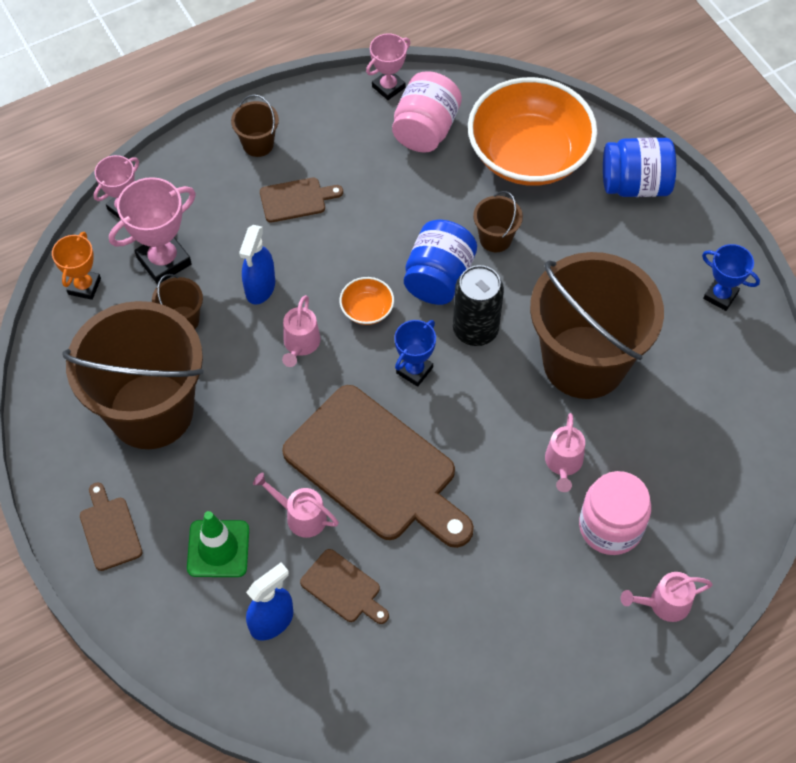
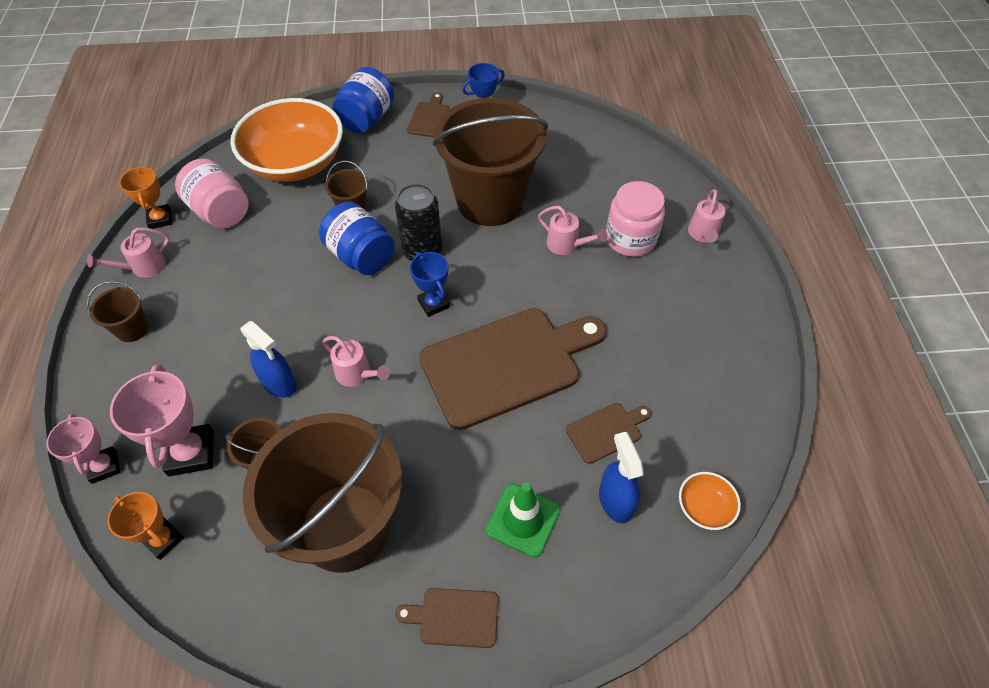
camera: 65 degrees left, 5 degrees down
(296, 199) = (212, 322): brown cutting board -> brown cutting board (429, 118)
(300, 516) = (523, 438): pink watering can -> pink watering can (143, 268)
(367, 309) = (356, 314): orange bowl -> orange bowl (704, 507)
(388, 87) = (160, 219): pink trophy -> orange trophy

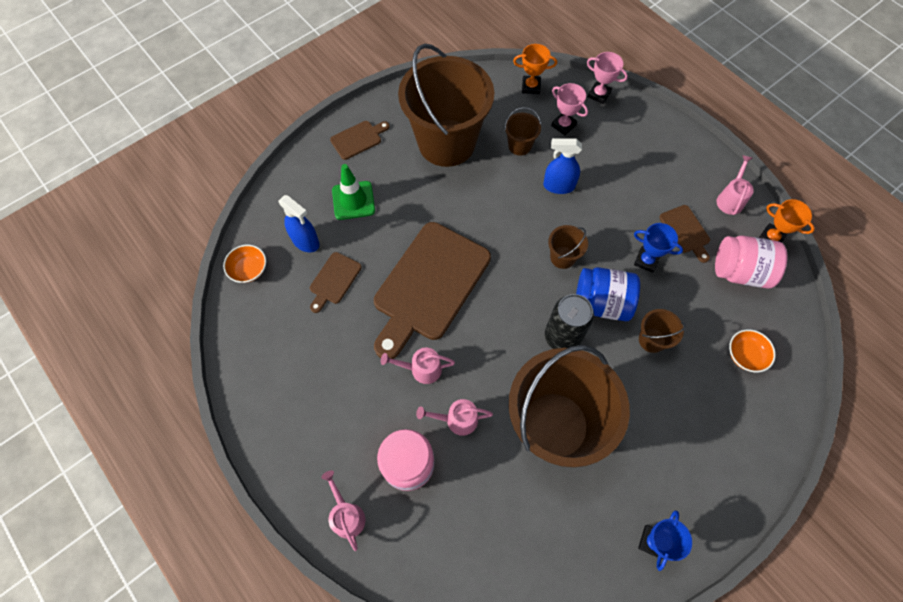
camera: 145 degrees right, 10 degrees up
(132, 329) = (681, 161): brown bucket -> brown bucket (562, 257)
(191, 453) = (563, 125): pink trophy -> pink trophy, size x0.64
(295, 162) = (745, 355): orange bowl -> orange bowl, size x0.40
(357, 374) = (518, 220): pink watering can -> pink watering can (421, 369)
(366, 119) = (747, 450): blue jar -> none
(429, 118) = (696, 496): brown cutting board -> brown cutting board (685, 231)
(433, 304) = (515, 298): blue trophy -> blue trophy (646, 261)

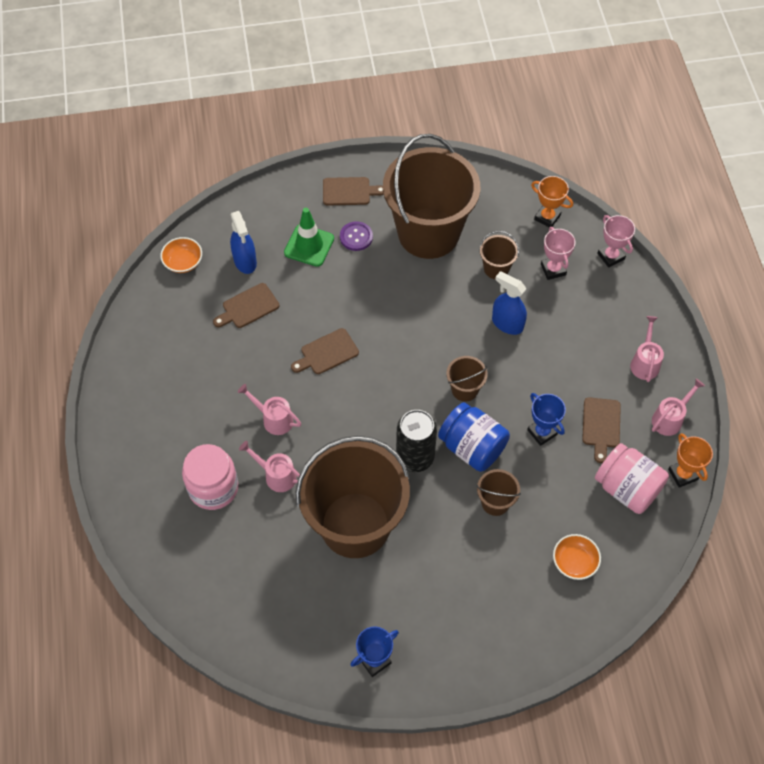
camera: 30 degrees right, 5 degrees down
(346, 515) = (140, 499): pink watering can -> pink watering can (644, 362)
(389, 174) = (356, 237): none -> purple button
(429, 285) = (327, 353): brown cutting board -> brown cutting board, size x0.44

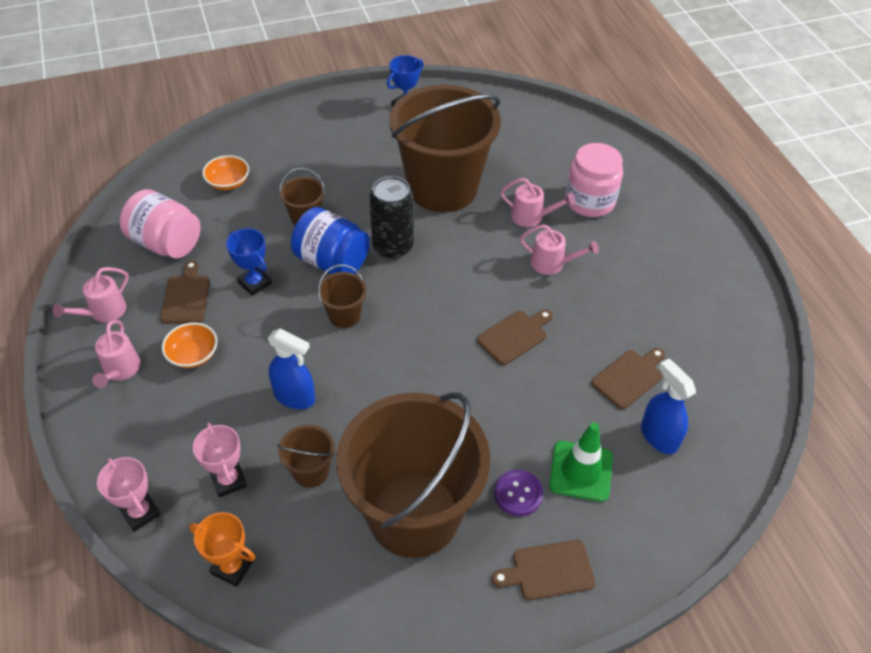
camera: 170 degrees right, 10 degrees down
(183, 262) = (739, 425): orange bowl -> orange bowl (193, 355)
(682, 474) = (102, 261): orange trophy -> none

